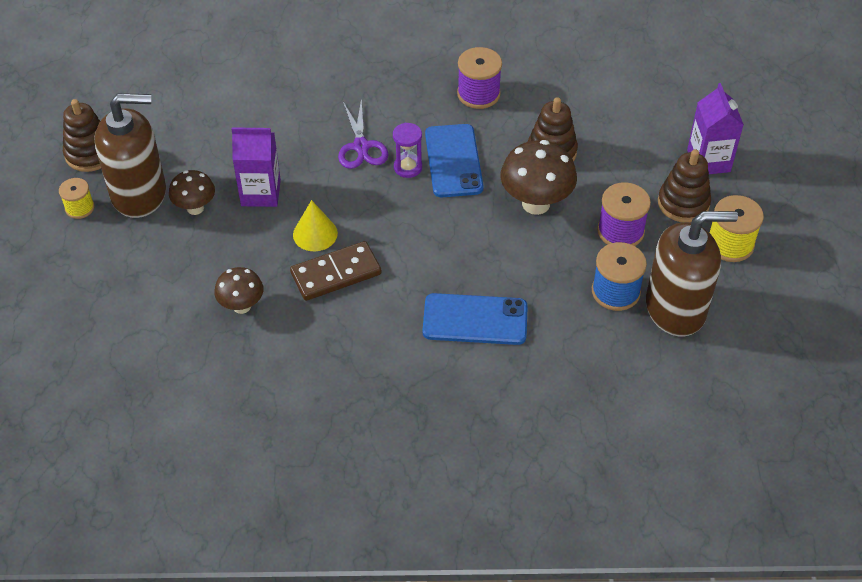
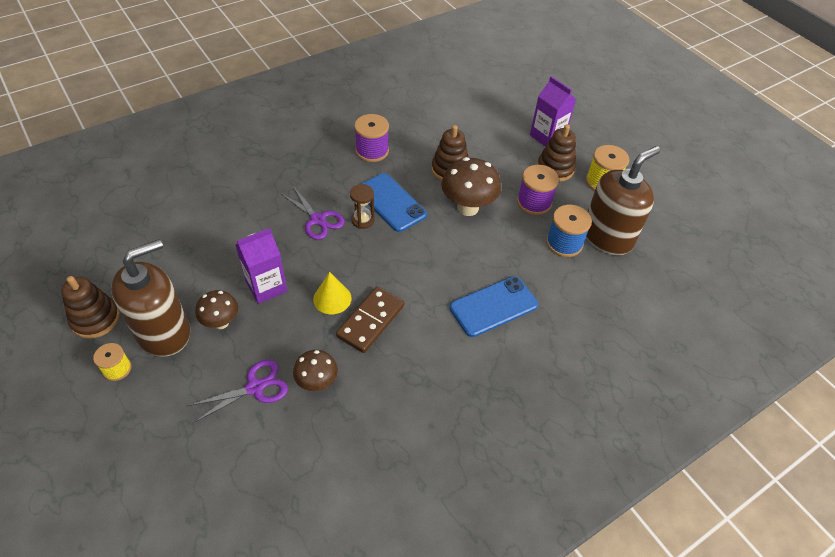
camera: 35 degrees left, 0 degrees up
(184, 282) = (255, 387): none -> purple scissors
(408, 167) = (363, 220): purple hourglass -> brown hourglass

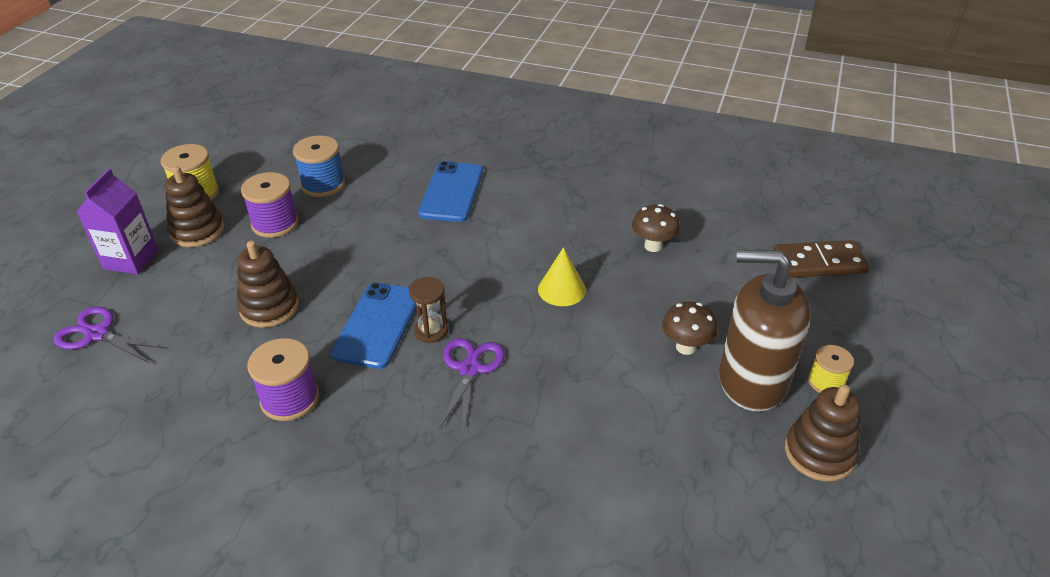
camera: 125 degrees left, 10 degrees down
(255, 387) = (707, 277): purple scissors -> purple scissors (97, 334)
(266, 286) = (606, 345): purple carton -> none
(371, 321) = (555, 251): brown domino -> brown domino (818, 262)
(468, 208) = (329, 263): brown mushroom -> none
(493, 306) = (451, 192): blue phone -> blue phone turned 75 degrees clockwise
(607, 237) = (288, 164): brown soap dispenser -> none

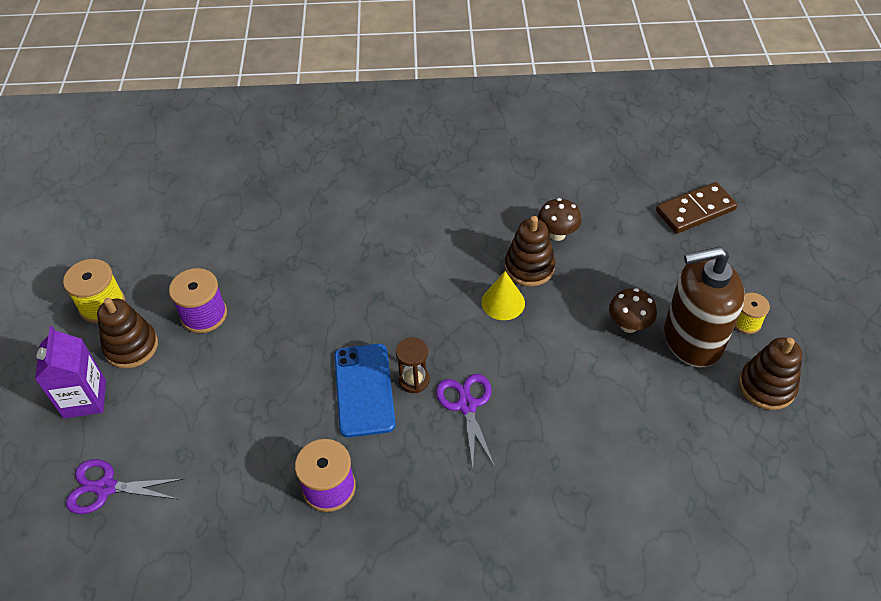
camera: 20 degrees left, 10 degrees up
(269, 307) = (254, 405): brown stacking toy -> brown stacking toy (529, 267)
(323, 184) = (224, 257): blue spool -> none
(451, 192) = (352, 230): blue phone -> none

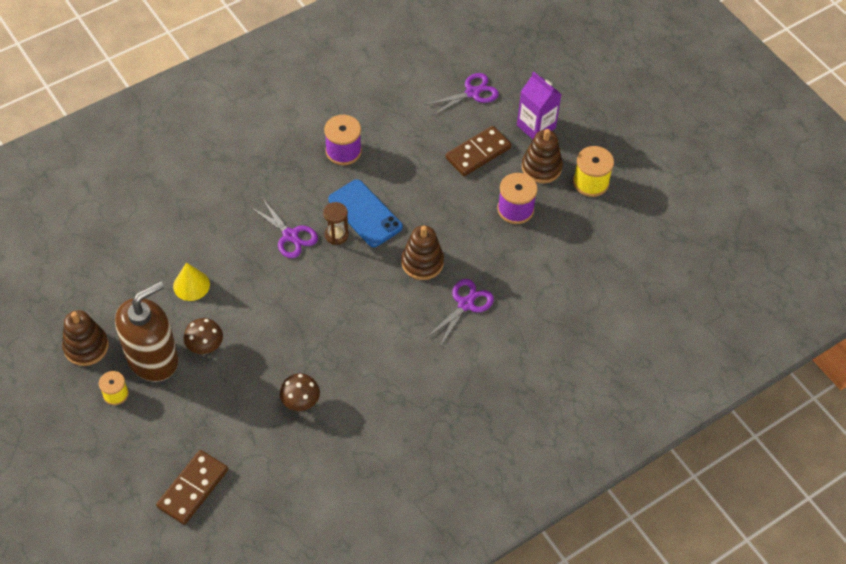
camera: 145 degrees right, 5 degrees up
(179, 400) = (478, 153): none -> brown domino
(338, 248) = (466, 304): none -> purple scissors
(503, 302) = (310, 321): yellow cone -> yellow cone (191, 285)
(529, 267) = (306, 360): brown stacking toy -> brown stacking toy (422, 262)

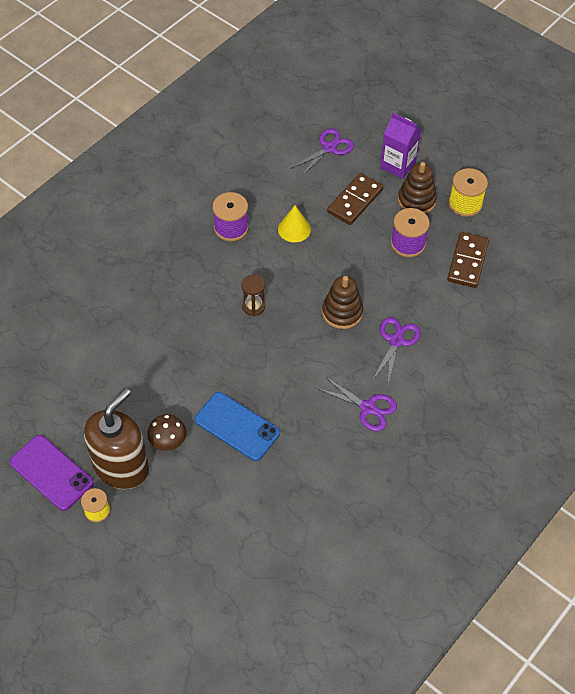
camera: 15 degrees left, 0 degrees up
(86, 347) = (51, 472): brown stacking toy -> purple phone
(191, 285) = (133, 387): yellow cone -> yellow cone (294, 229)
(193, 488) = (206, 582): brown domino -> brown domino (468, 262)
(290, 236) = (210, 318): purple scissors -> purple scissors (368, 408)
(300, 403) = (278, 472): brown mushroom -> none
(365, 213) = (272, 280): blue phone -> blue phone (237, 426)

